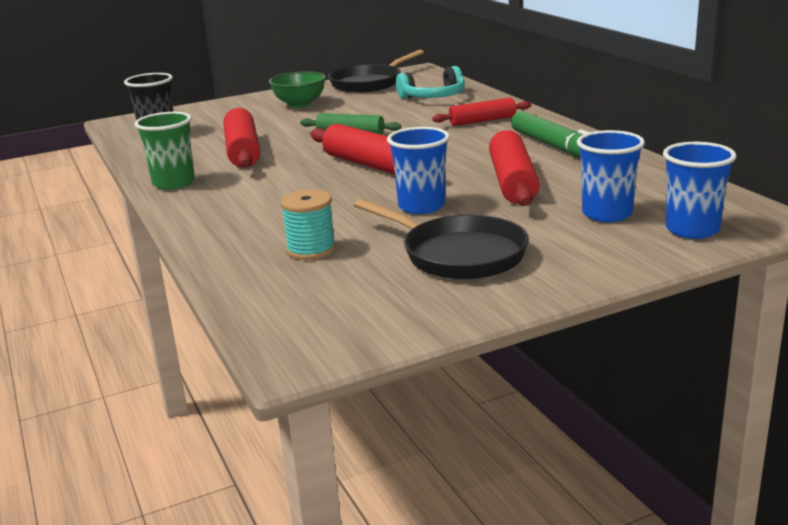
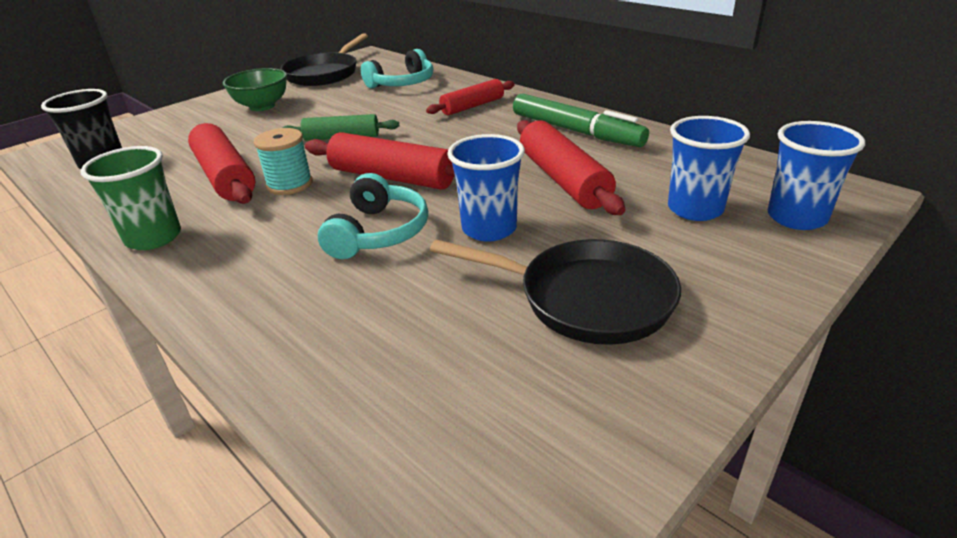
camera: 20 degrees left, 10 degrees up
(311, 249) = (398, 324): turquoise spool -> turquoise spool (289, 184)
(335, 199) = (378, 232): none -> turquoise headphones

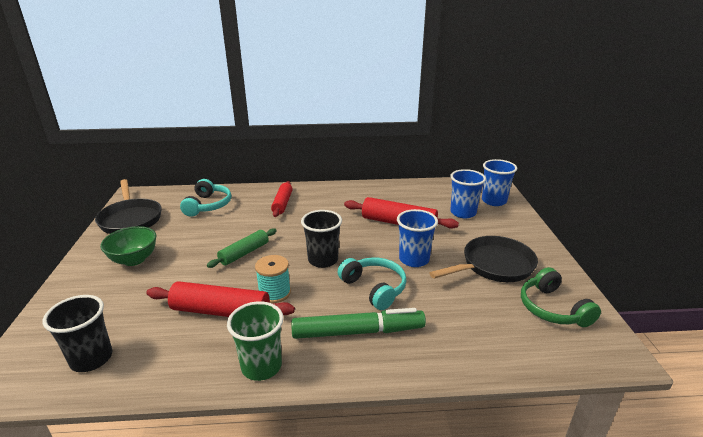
camera: 50 degrees left, 5 degrees down
(392, 177) = (323, 260): red rolling pin -> black cup
(548, 414) = (552, 308): none -> green headphones
(576, 131) = (359, 197): green marker -> green marker (358, 332)

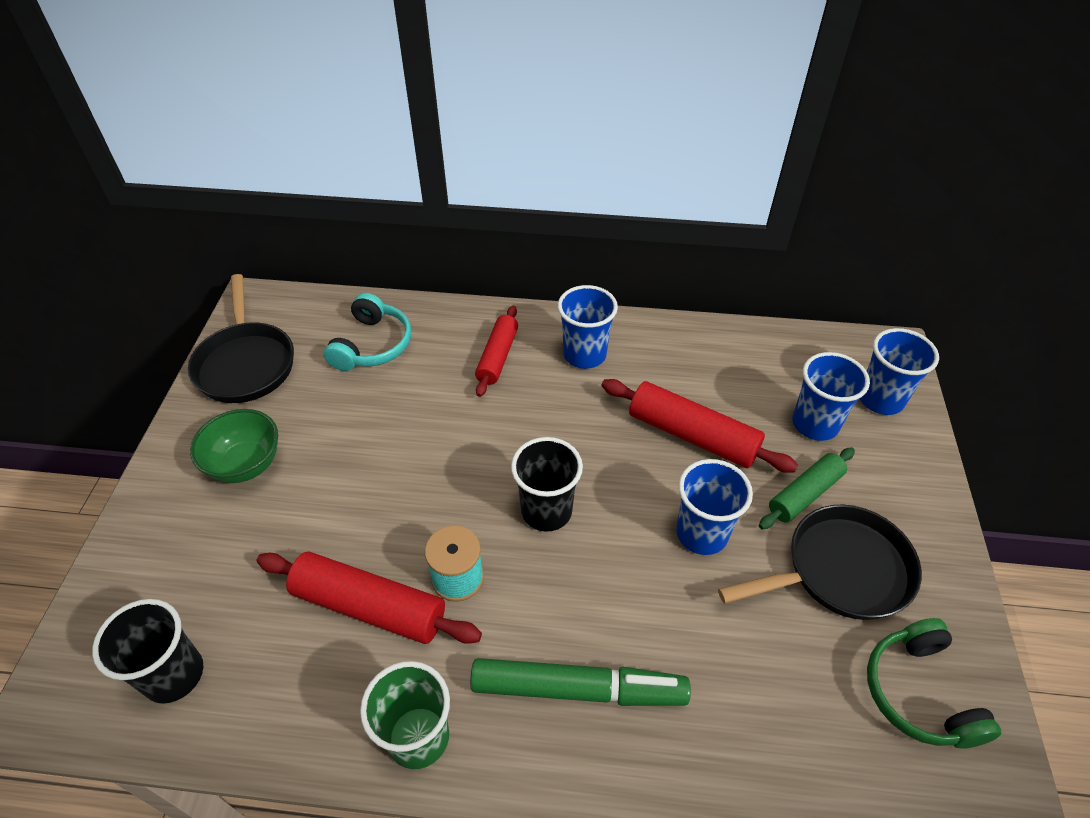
camera: 10 degrees right, 20 degrees up
(244, 253) = (419, 475): green rolling pin -> green rolling pin (804, 494)
(331, 199) = (584, 354): none -> blue cup
(374, 288) = (622, 593): turquoise headphones -> none

